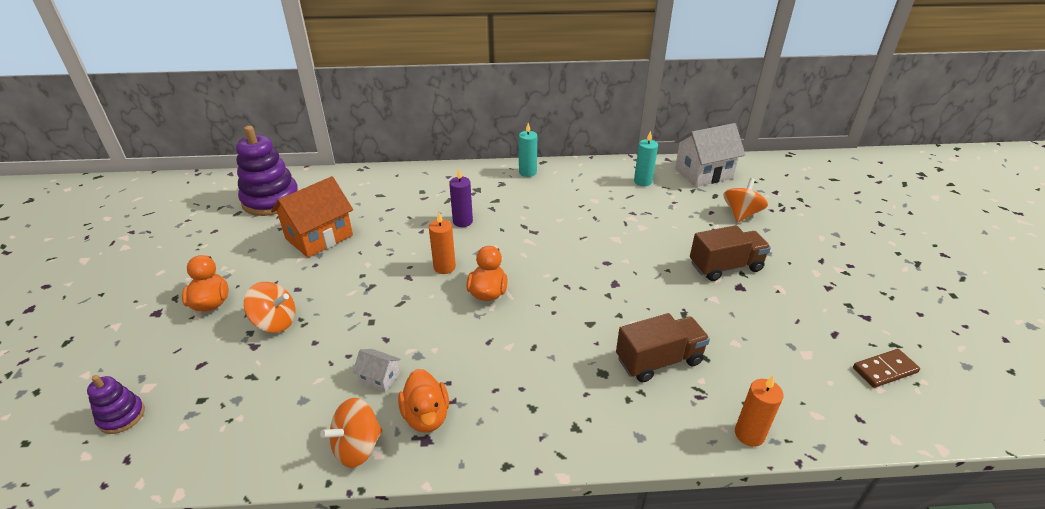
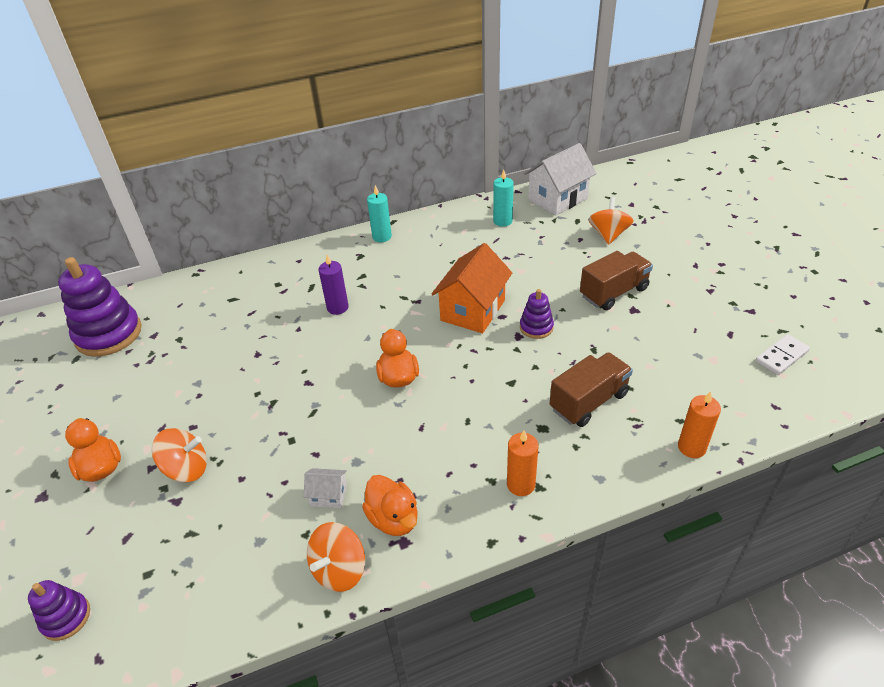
camera: 15 degrees left, 5 degrees up
(319, 237) = (187, 363): orange house -> orange house (473, 310)
(444, 267) = (341, 362): orange candle -> orange candle (520, 484)
(635, 280) = (536, 327): none -> purple stacking toy
(885, 370) = (781, 356): brown domino -> white domino

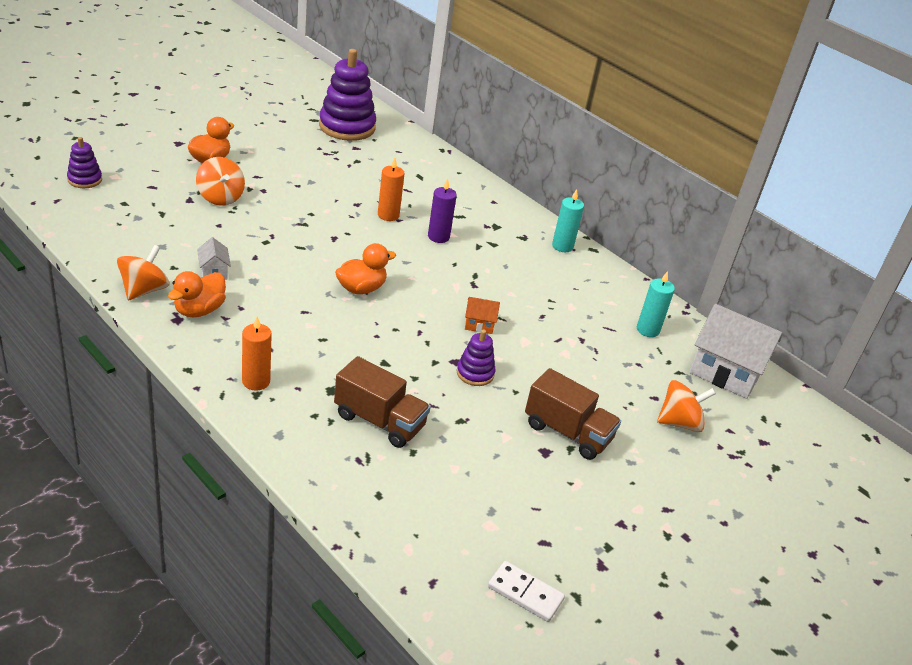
camera: 60 degrees right, 5 degrees down
(339, 570) = (144, 290): orange spinning top -> orange spinning top turned 105 degrees clockwise
(473, 310) = (479, 324): orange house -> orange house, size x0.46
(691, 447) = (342, 504): orange candle -> orange candle (388, 215)

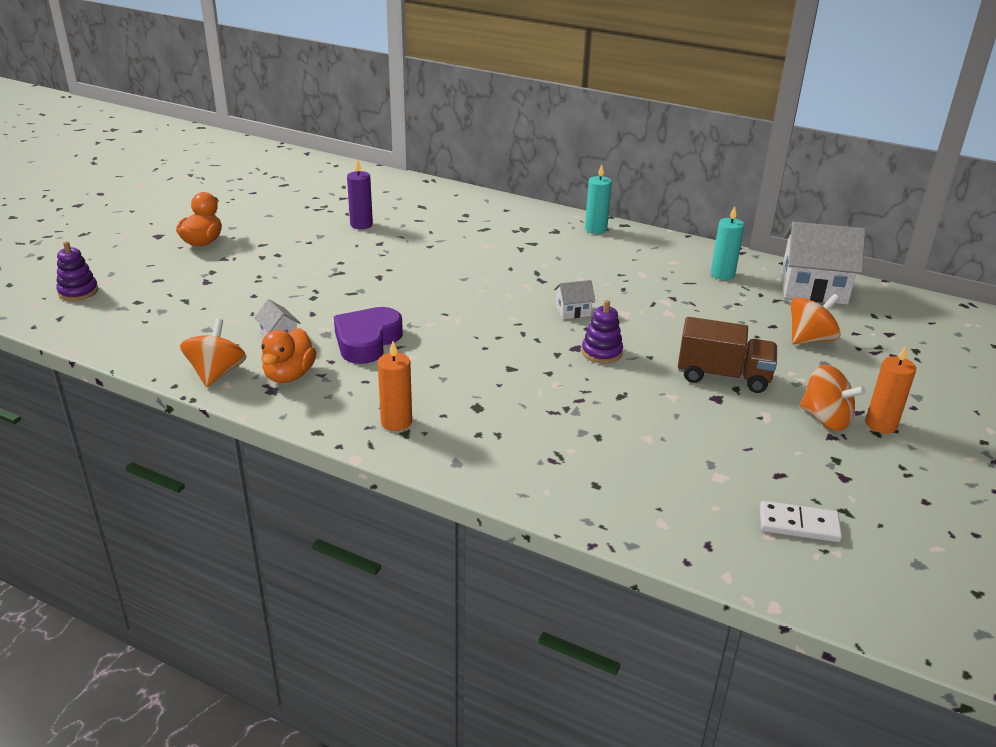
camera: 15 degrees left, 5 degrees down
(220, 197) = (237, 271): orange spinning top -> orange spinning top (825, 419)
(282, 298) = (367, 341): none -> purple heart
(347, 127) = (321, 183): purple stacking toy -> none
(361, 288) = (439, 312): orange duck -> none
(379, 421) = (545, 419): brown truck -> none
(388, 215) = (417, 245): orange candle -> orange candle (881, 424)
(438, 237) = (478, 250): purple candle -> purple candle (361, 224)
(479, 324) = (573, 311): orange house -> white house

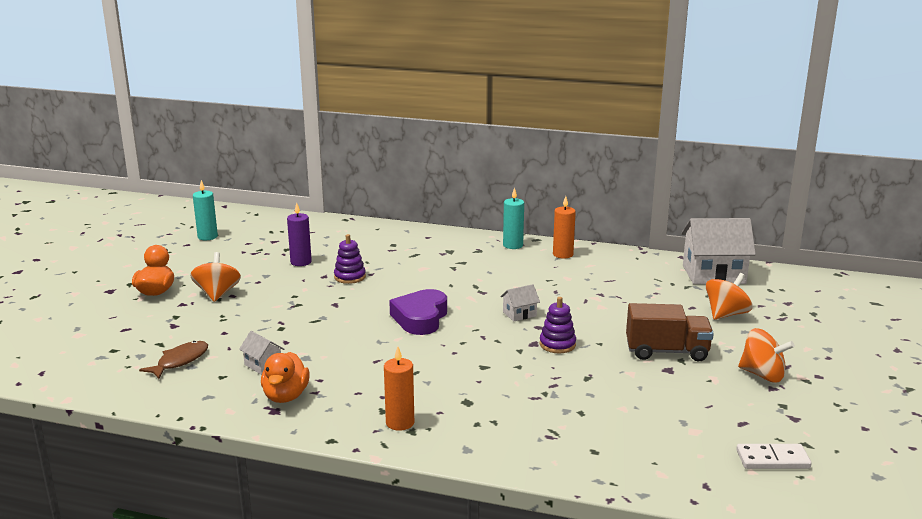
camera: 10 degrees left, 10 degrees down
(78, 292) = (51, 348): purple stacking toy -> purple stacking toy (350, 277)
(198, 322) = (180, 361): none -> brown fish
(216, 373) = (216, 403): orange spinning top -> orange spinning top (217, 294)
(367, 341) = (346, 359): purple heart -> purple heart (420, 318)
(722, 274) = (635, 271): turquoise candle -> turquoise candle (207, 237)
(881, 424) = (808, 374): orange candle -> orange candle (563, 254)

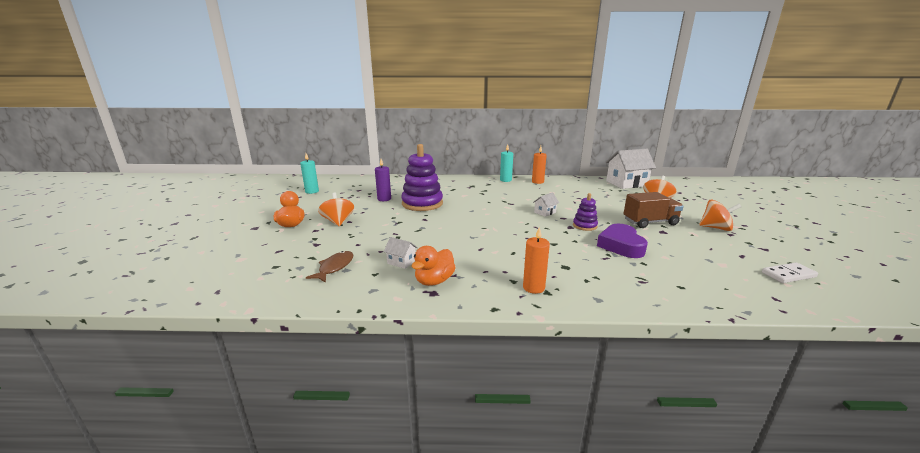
camera: 15 degrees left, 0 degrees up
(286, 396) = (434, 281): orange duck -> orange duck turned 45 degrees clockwise
(350, 277) = (422, 204): purple stacking toy -> purple stacking toy, size x1.99
(420, 318) = (487, 221): purple heart -> purple heart (621, 245)

